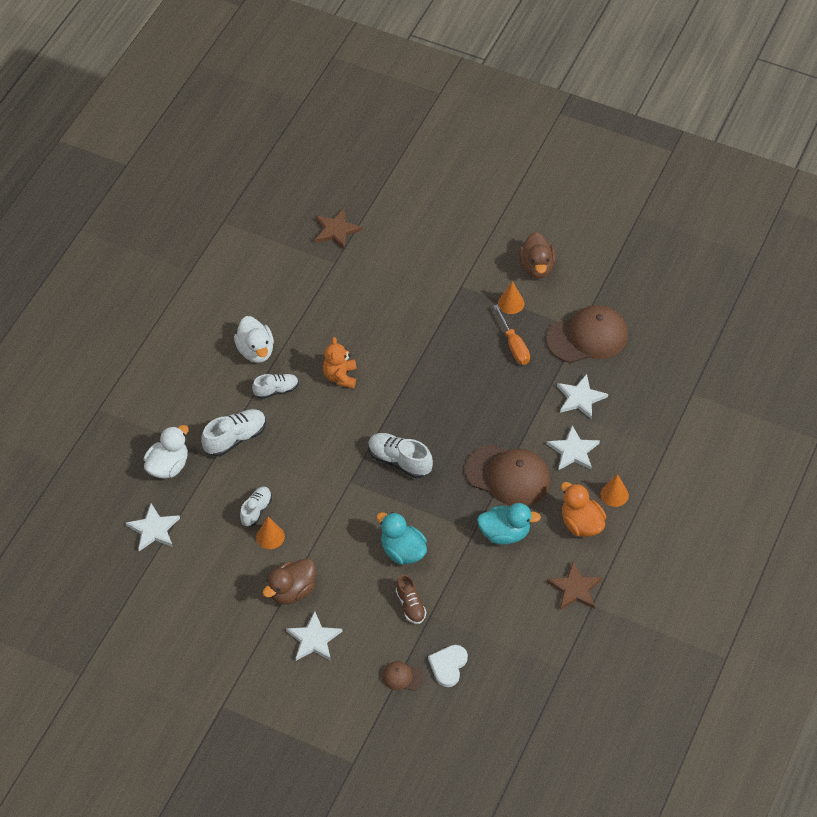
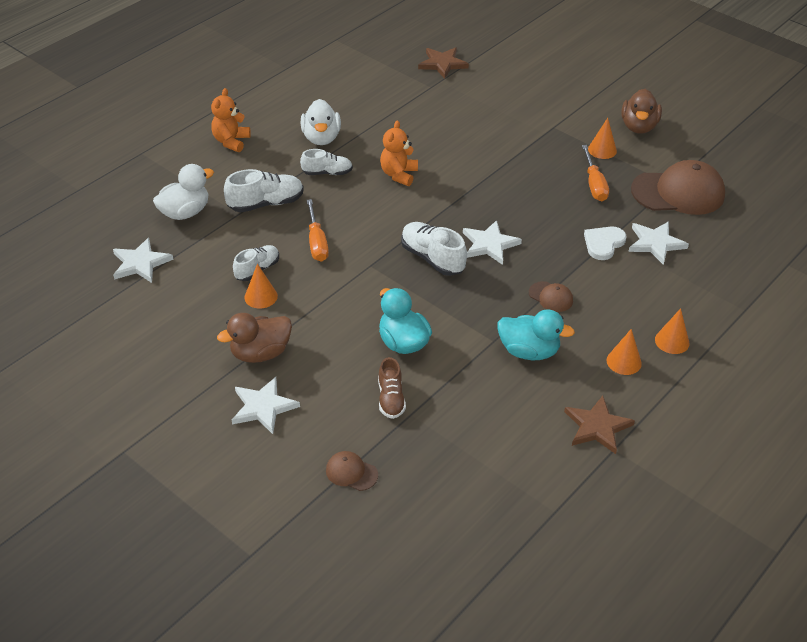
camera: 15 degrees right, 10 degrees down
(175, 375) = (231, 141): none -> orange teddy bear
(296, 469) = (317, 242): none -> orange screwdriver
(448, 666) = (412, 473): white heart -> white heart (603, 244)
(508, 476) = (551, 297): brown cap -> brown cap, size x0.46
(573, 451) = (634, 289): white star -> white star (489, 244)
(581, 524) = (624, 361): orange duck -> orange cone

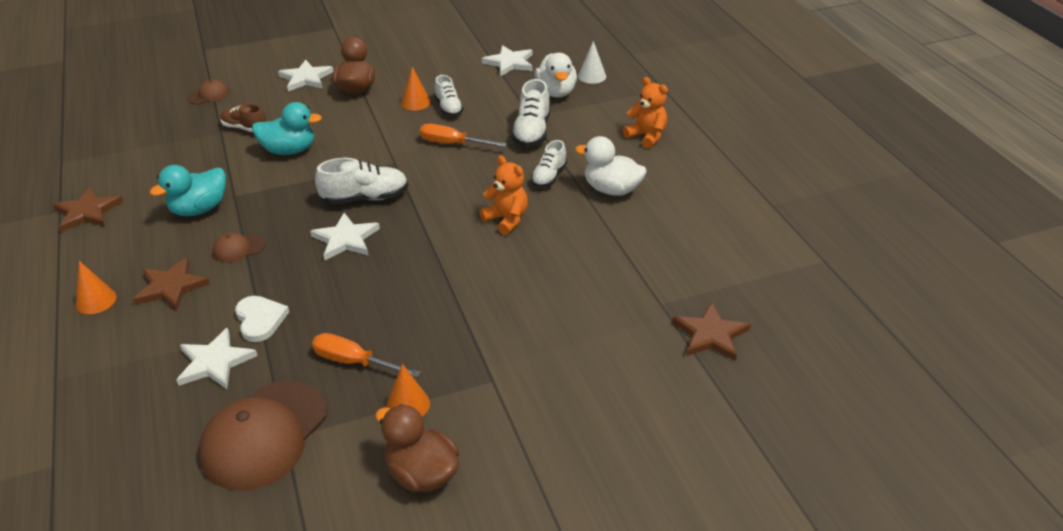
camera: 120 degrees right, 5 degrees down
(139, 200) = (592, 76): none -> white cone
(620, 308) = (171, 287): none -> brown star
(624, 361) = (118, 258): orange cone -> none

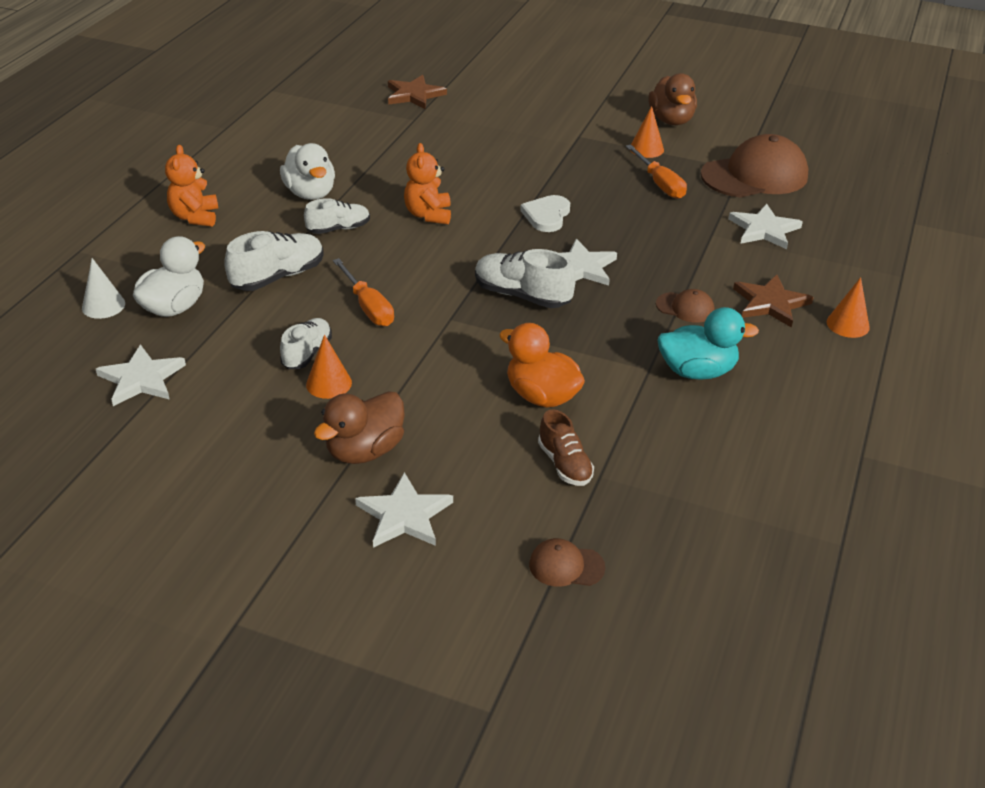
camera: 140 degrees left, 0 degrees up
(87, 212) = (827, 435): brown star -> none
(260, 320) = (708, 241): white heart -> white heart (546, 215)
(289, 150) = (541, 396): turquoise duck -> orange duck

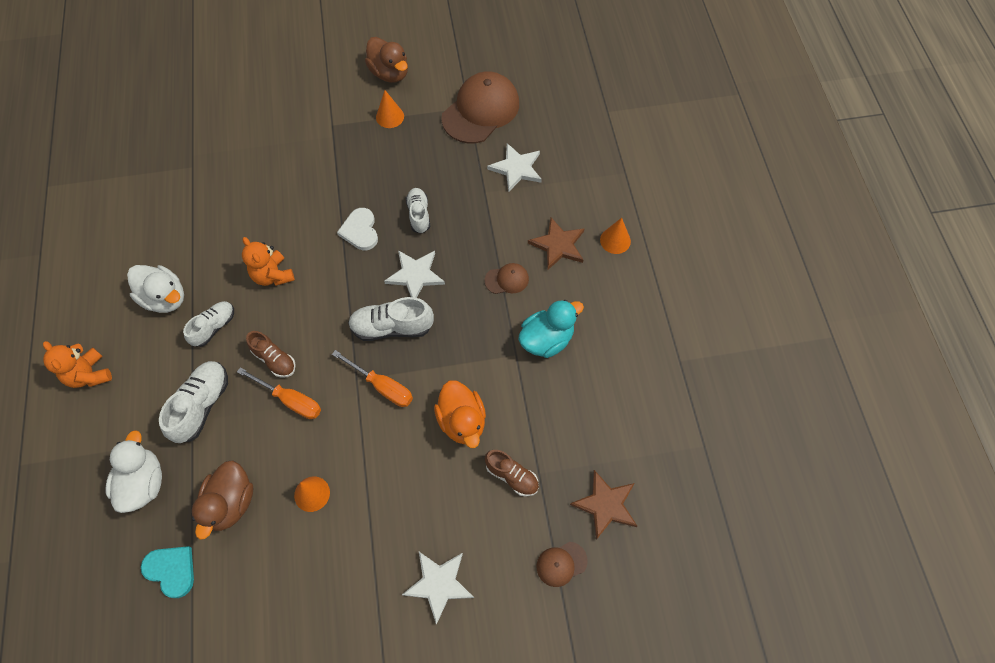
camera: 30 degrees left, 25 degrees up
(103, 305) = (85, 513): white cone -> none
(141, 379) = (171, 570): white star -> turquoise heart
(307, 353) = (277, 473): white shoe -> white shoe (419, 215)
(365, 450) = (377, 542): brown duck -> brown duck (231, 503)
(378, 272) = (274, 359): none -> brown shoe
(414, 95) = (173, 135): brown star -> brown star (605, 505)
(541, 396) = (462, 421): orange duck -> orange duck turned 120 degrees counterclockwise
(659, 184) = (420, 153): orange screwdriver -> orange screwdriver (382, 386)

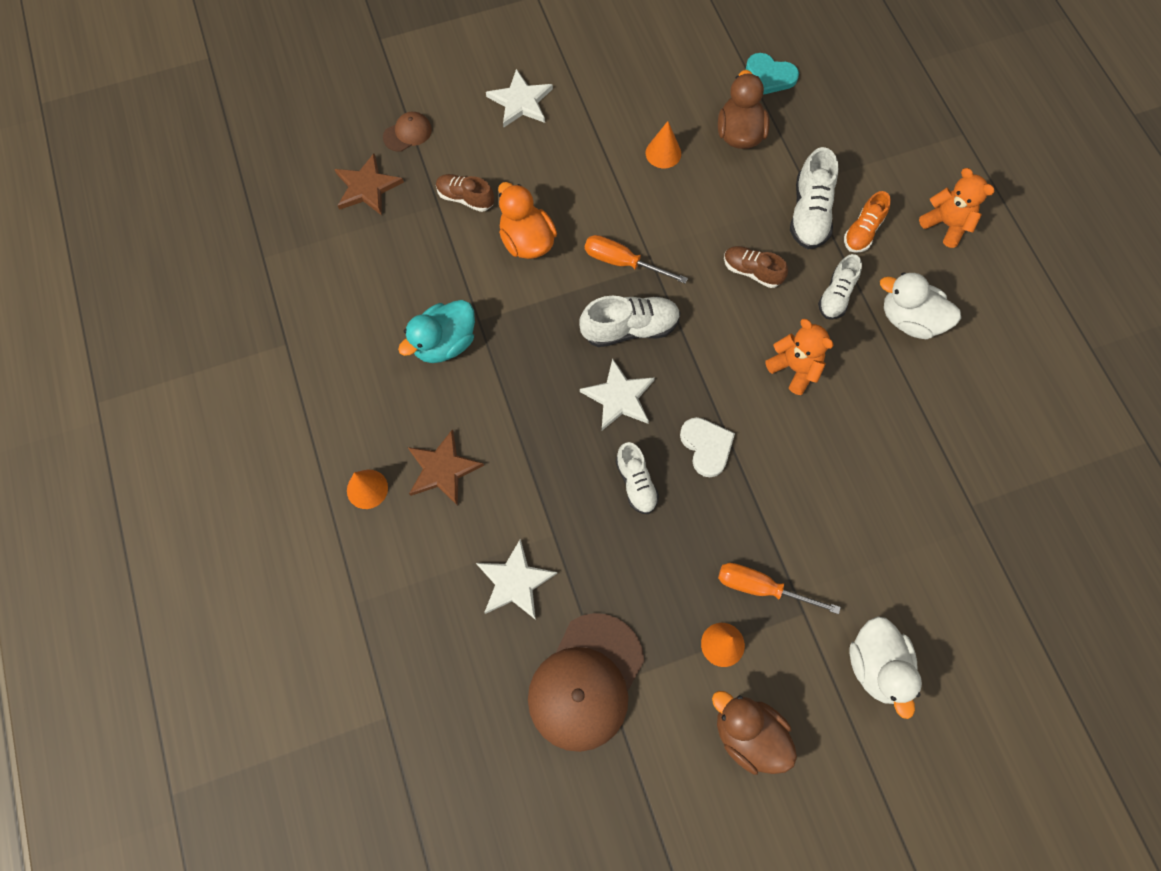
camera: 170 degrees right, 5 degrees up
(144, 483) = (832, 137): white duck -> white duck (876, 666)
(164, 380) = (862, 231): none -> orange shoe
(290, 400) = (718, 233): orange screwdriver -> orange screwdriver (761, 588)
(507, 280) = (503, 410): brown cap -> none

